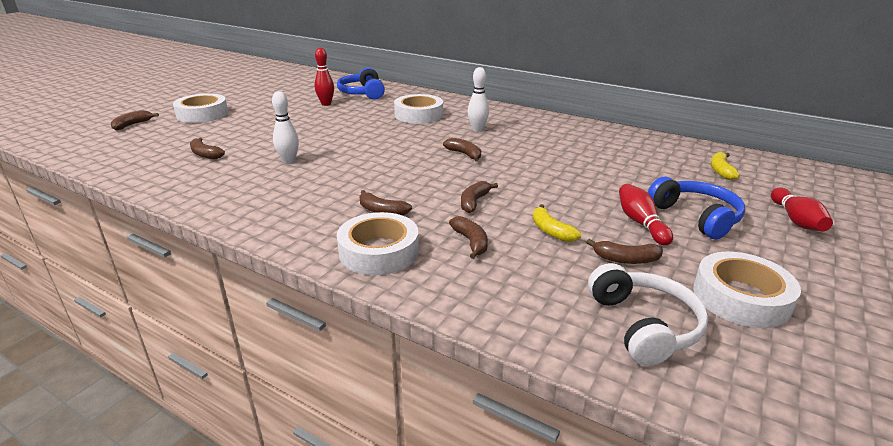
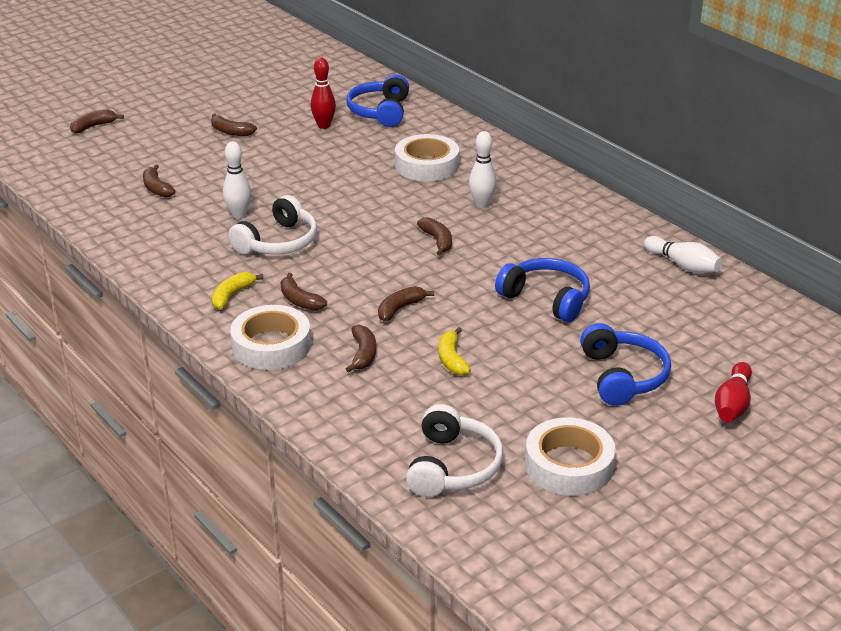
camera: 20 degrees right, 5 degrees up
(202, 114) = (173, 120): white tape -> none
(335, 174) = (278, 242): none -> white headphones
(581, 176) = (546, 298): none -> blue headphones
(626, 259) = (497, 405): brown banana -> brown banana (231, 132)
(641, 223) = (554, 370): red bowling pin -> none
(650, 142) = (683, 265): none -> white bowling pin
(721, 171) = (725, 324): yellow banana -> yellow banana (232, 295)

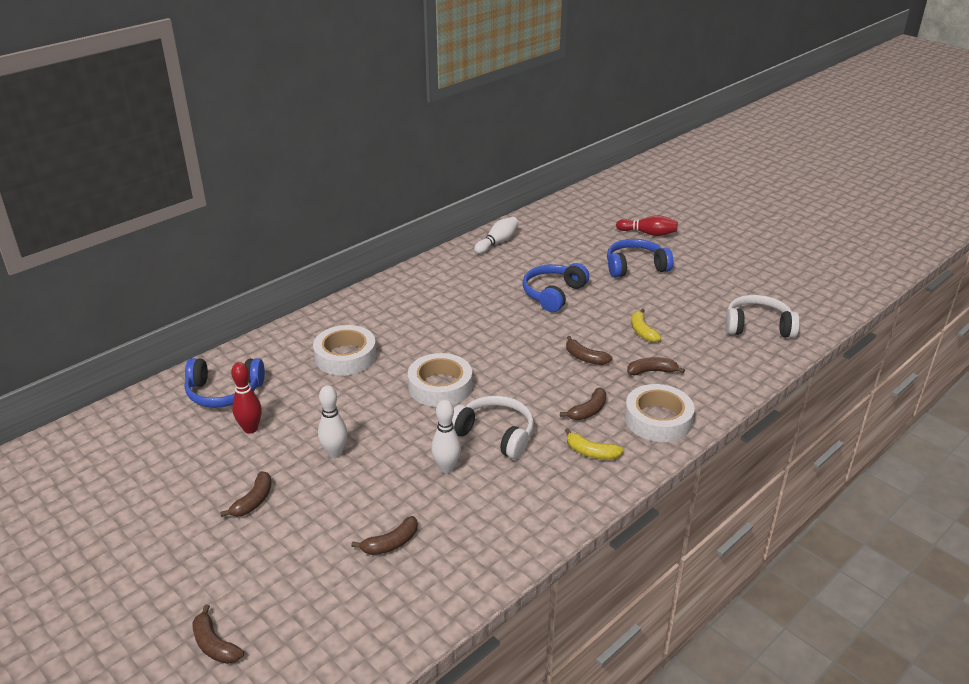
camera: 95 degrees left, 0 degrees up
(437, 241) = (480, 344): brown banana -> none
(451, 359) = (642, 331): yellow banana -> yellow banana turned 90 degrees clockwise
(482, 204) = (417, 325): white bowling pin -> white bowling pin (335, 453)
(569, 465) = (733, 286): white tape -> white tape (440, 386)

